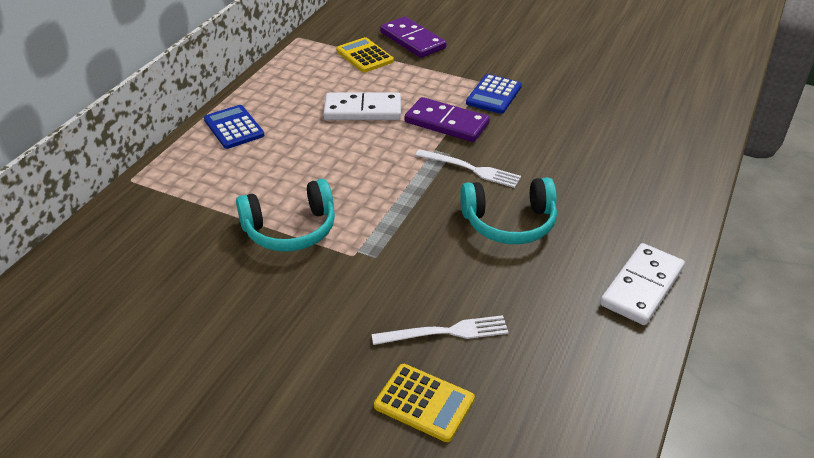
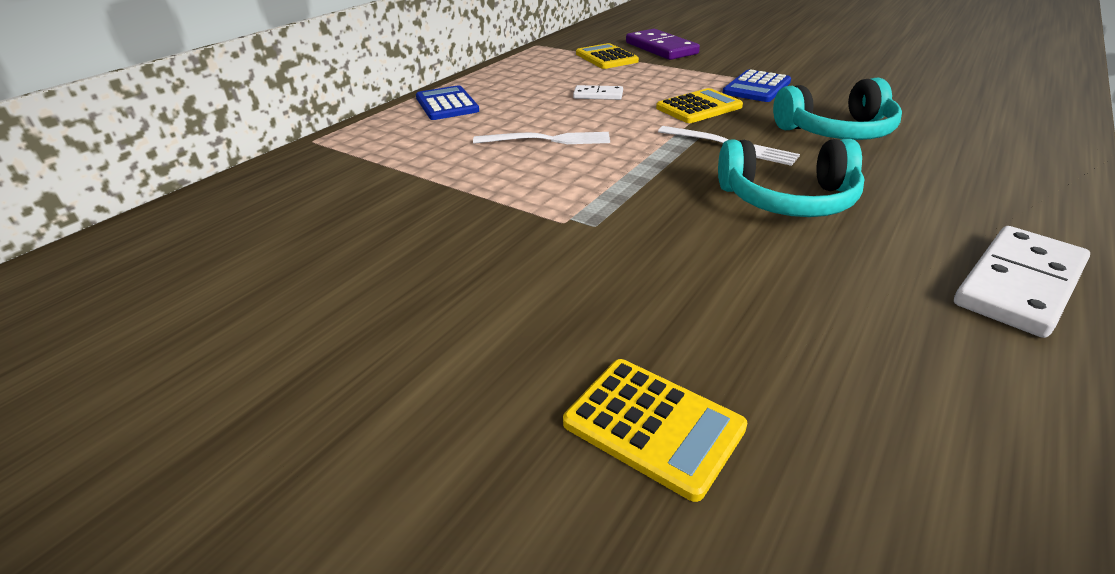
camera: 10 degrees right, 5 degrees down
(290, 229) = (486, 192): turquoise headphones -> turquoise headphones (836, 131)
(363, 110) = (598, 95): white domino -> white domino, size x0.54
(445, 332) = (693, 322): white fork -> white fork (547, 140)
(446, 123) = (698, 107): purple domino -> yellow calculator

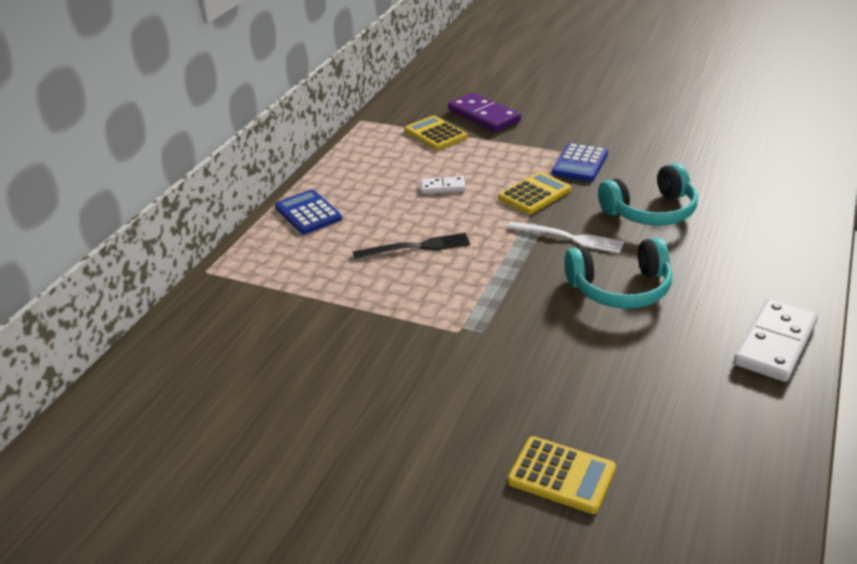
camera: 10 degrees left, 0 degrees up
(547, 140) = (416, 247): white fork -> black fork

